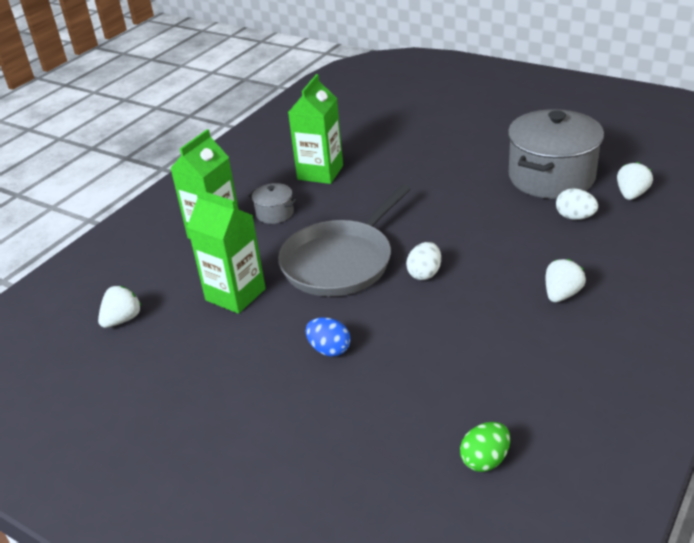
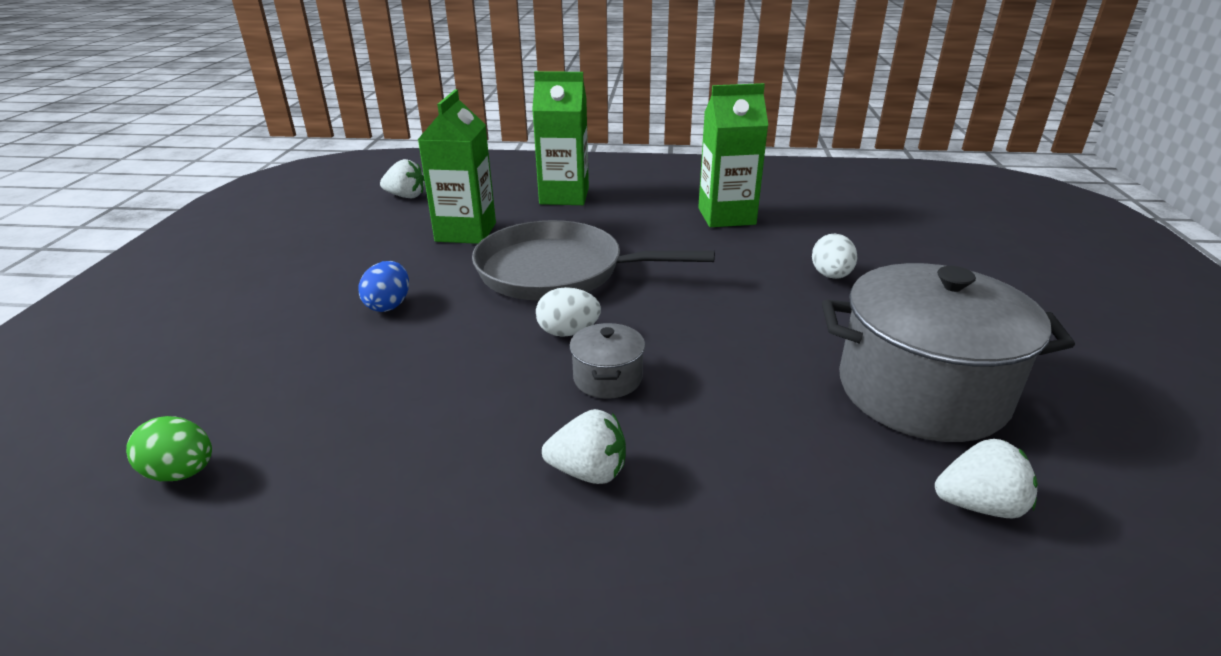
camera: 60 degrees right, 5 degrees down
(275, 213) = (622, 214): grey pot -> grey pot (607, 378)
(575, 217) = (825, 442): white egg -> white egg (831, 276)

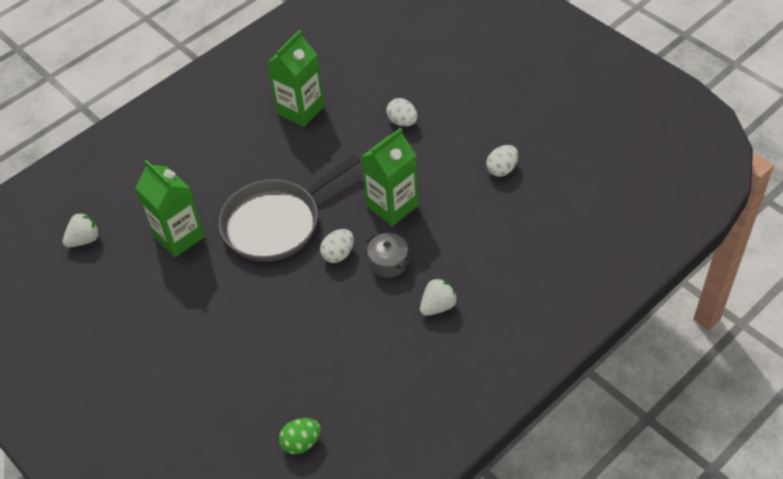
camera: 45 degrees left, 20 degrees up
(389, 305) = (231, 312): blue egg -> none
(564, 196) = (185, 162): green carton -> green carton (392, 206)
(921, 391) = (502, 169): grey pot -> white egg
(979, 505) = (561, 209): white strawberry -> none

